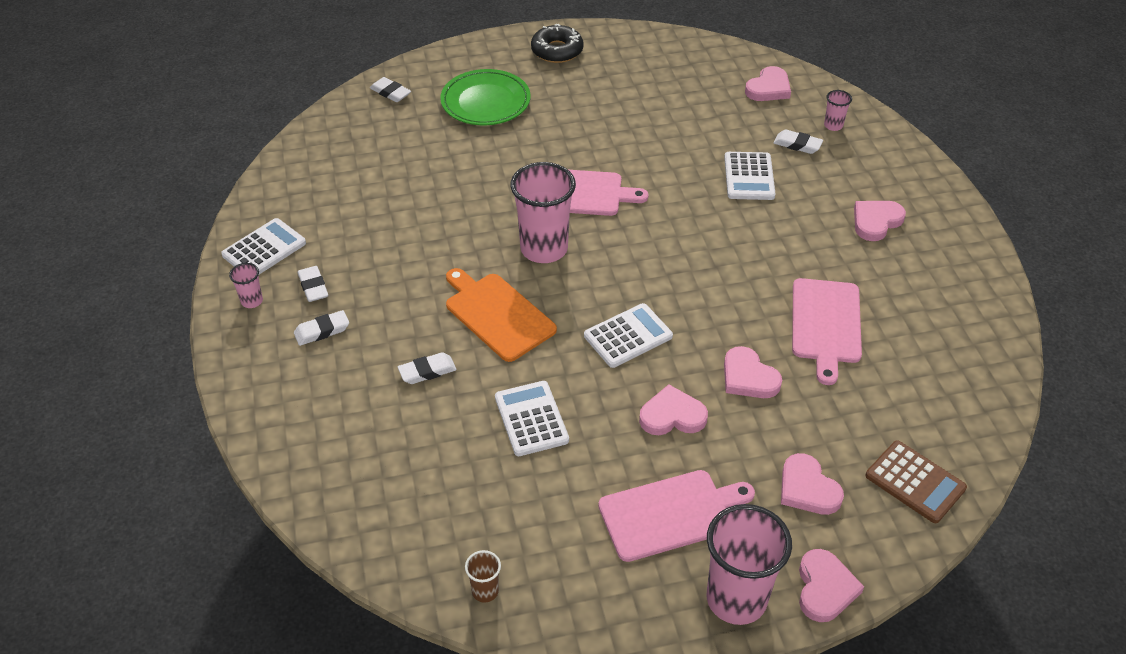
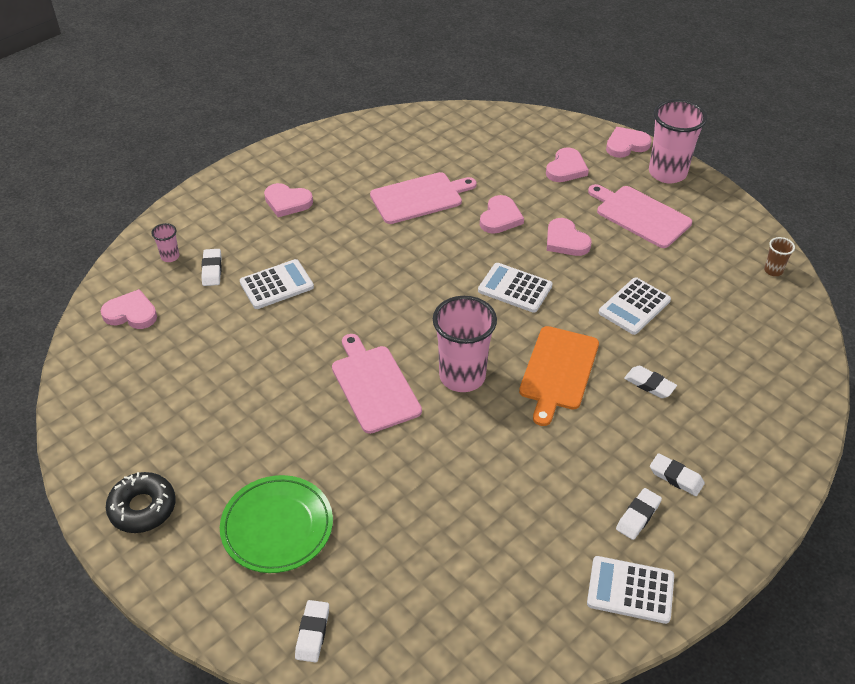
camera: 120 degrees left, 0 degrees up
(252, 301) = (694, 554): pink cup -> none
(915, 482) = (521, 131): brown calculator -> none

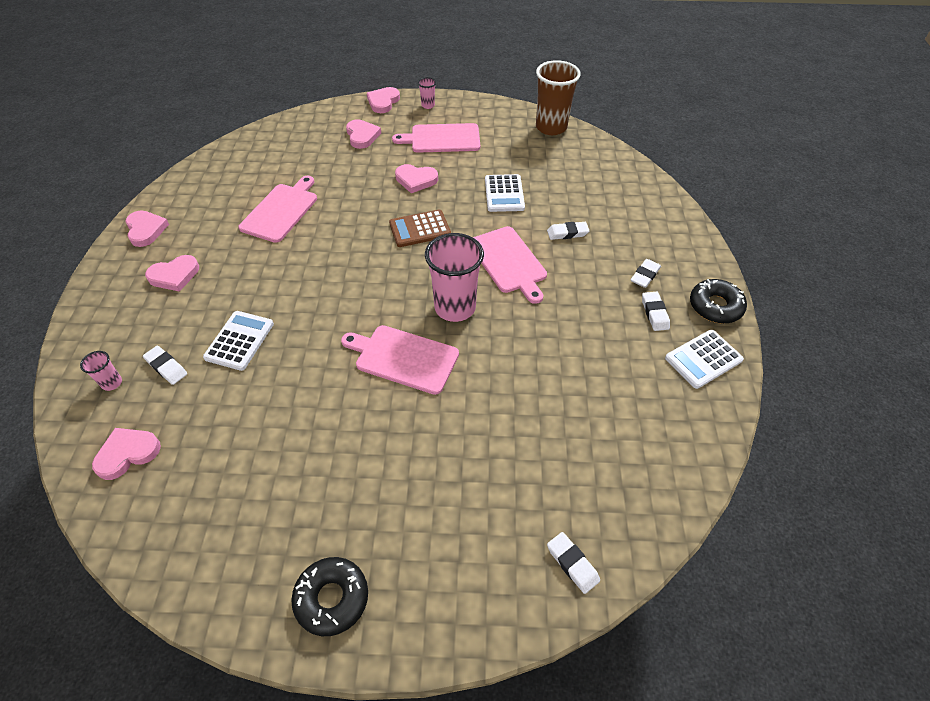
camera: 45 degrees left, 5 degrees up
(277, 527) = (456, 513): green plate -> none
(500, 218) = (355, 191): pink heart -> pink heart (146, 230)
(515, 288) = (420, 229): white calculator -> brown calculator
(558, 371) = (508, 262): orange cutting board -> pink cutting board
(667, 173) = (428, 105): pink cup -> pink cup, size x0.44
(676, 477) = (645, 275): white eraser -> white eraser turned 45 degrees counterclockwise
(711, 558) = (715, 306): none -> black donut
(773, 270) = (551, 127): brown cup -> brown cup, size x2.25

